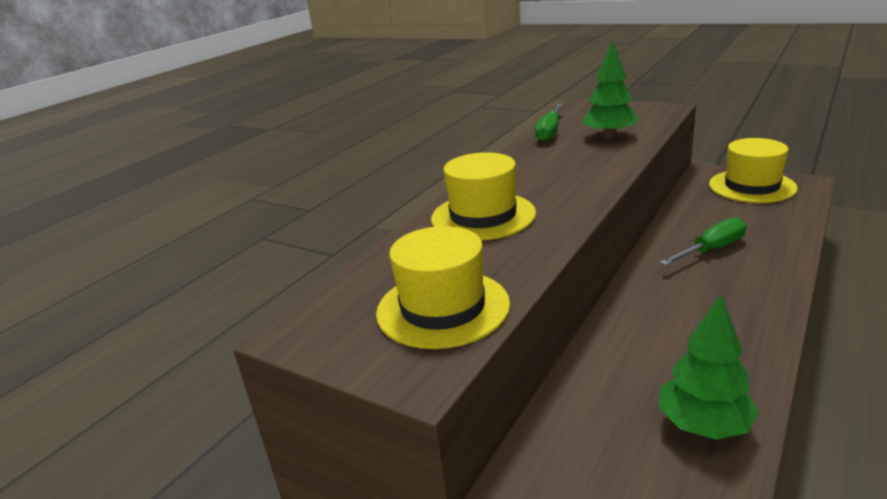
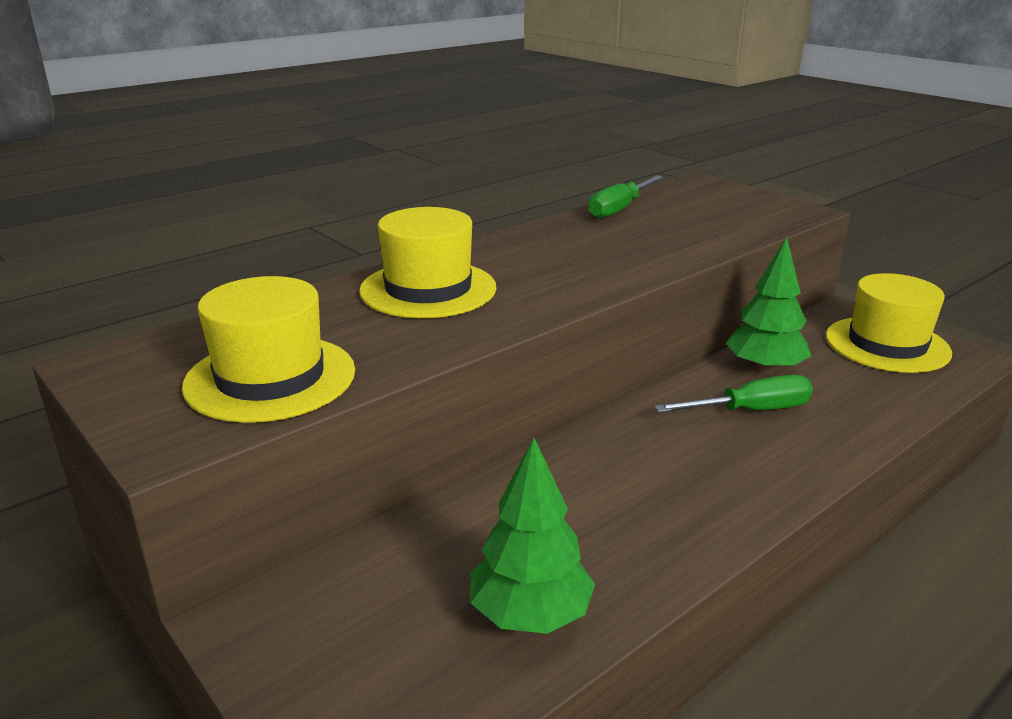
camera: 15 degrees right, 0 degrees up
(609, 136) = (686, 229): green tree -> green tree (764, 369)

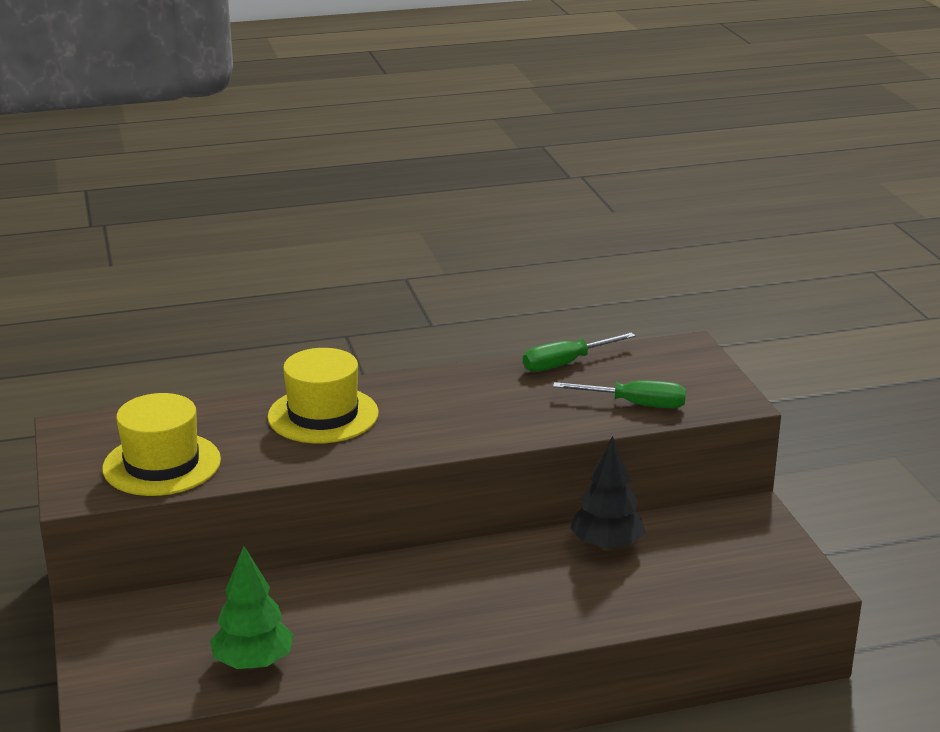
camera: 25 degrees right, 0 degrees up
(750, 410) = (550, 577): green screwdriver -> green screwdriver (635, 404)
(764, 369) = (606, 545): green tree -> black tree
(887, 344) = (748, 552): yellow hat -> none

